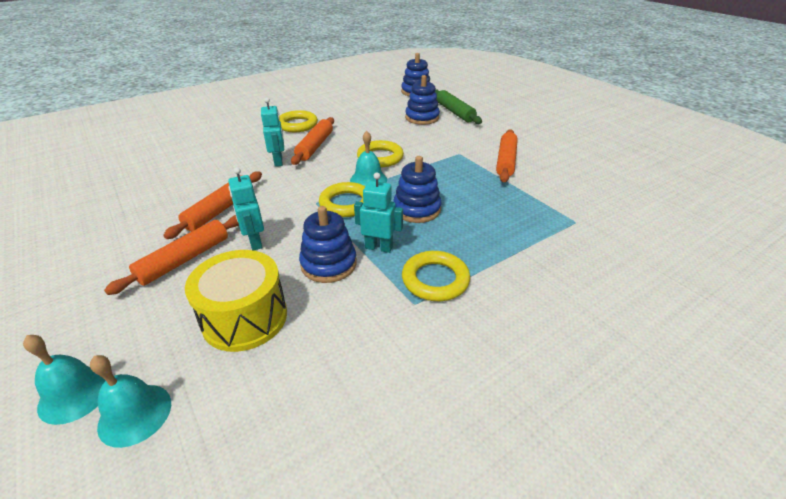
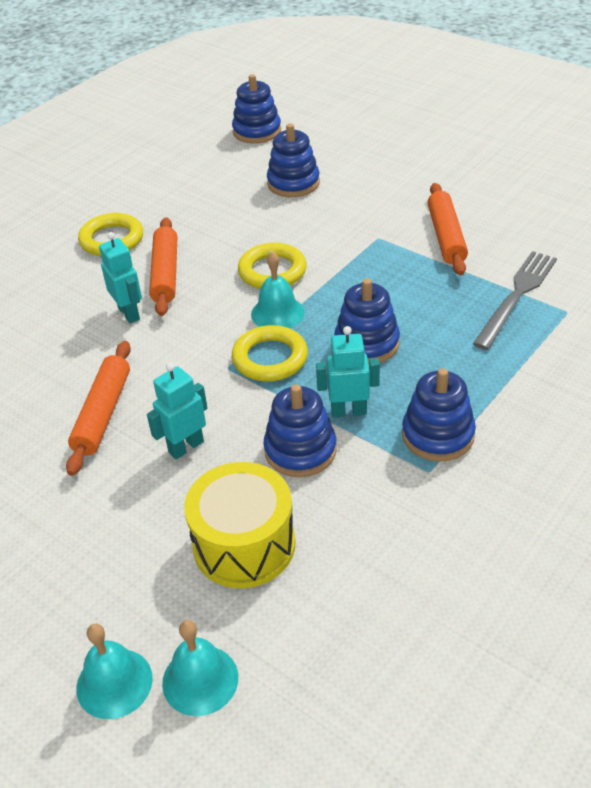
camera: 15 degrees left, 5 degrees up
(185, 259) = (111, 495): orange rolling pin -> none
(254, 242) = (186, 447): turquoise robot -> turquoise robot turned 90 degrees clockwise
(435, 280) = (438, 435): yellow ring -> blue stacking toy
(455, 112) = (336, 161): green rolling pin -> none
(540, 204) = (516, 296): none -> grey fork

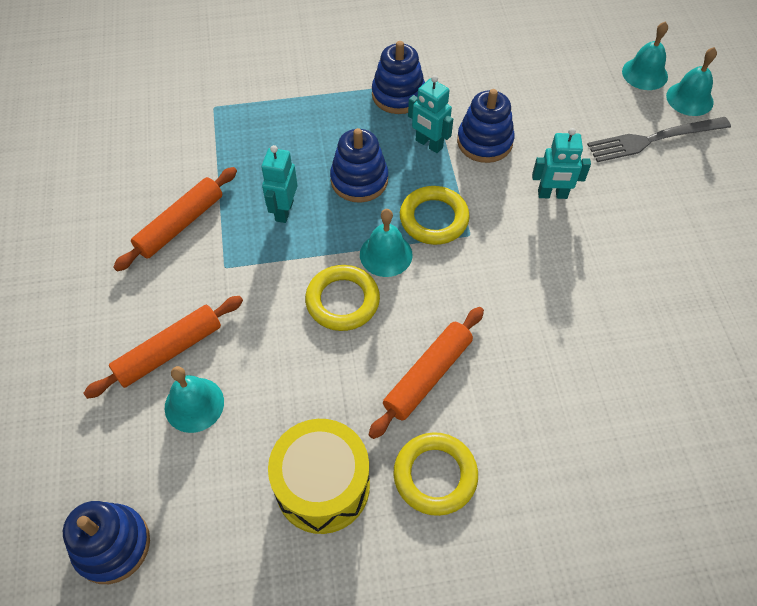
camera: 140 degrees left, 15 degrees up
(103, 413) = (589, 263): orange rolling pin -> orange rolling pin (169, 351)
(129, 313) = (497, 350): turquoise robot -> turquoise robot (284, 211)
(244, 545) = (569, 115): yellow drum -> yellow drum (322, 486)
(293, 183) = (194, 404): blue stacking toy -> turquoise bell
(516, 296) = (221, 139): grey fork -> grey fork (654, 139)

